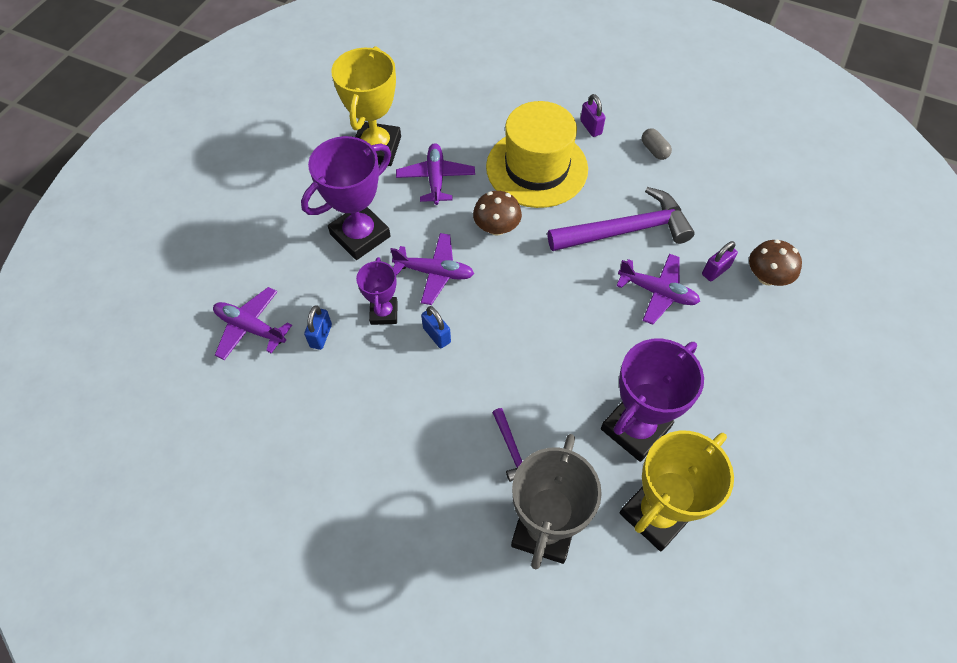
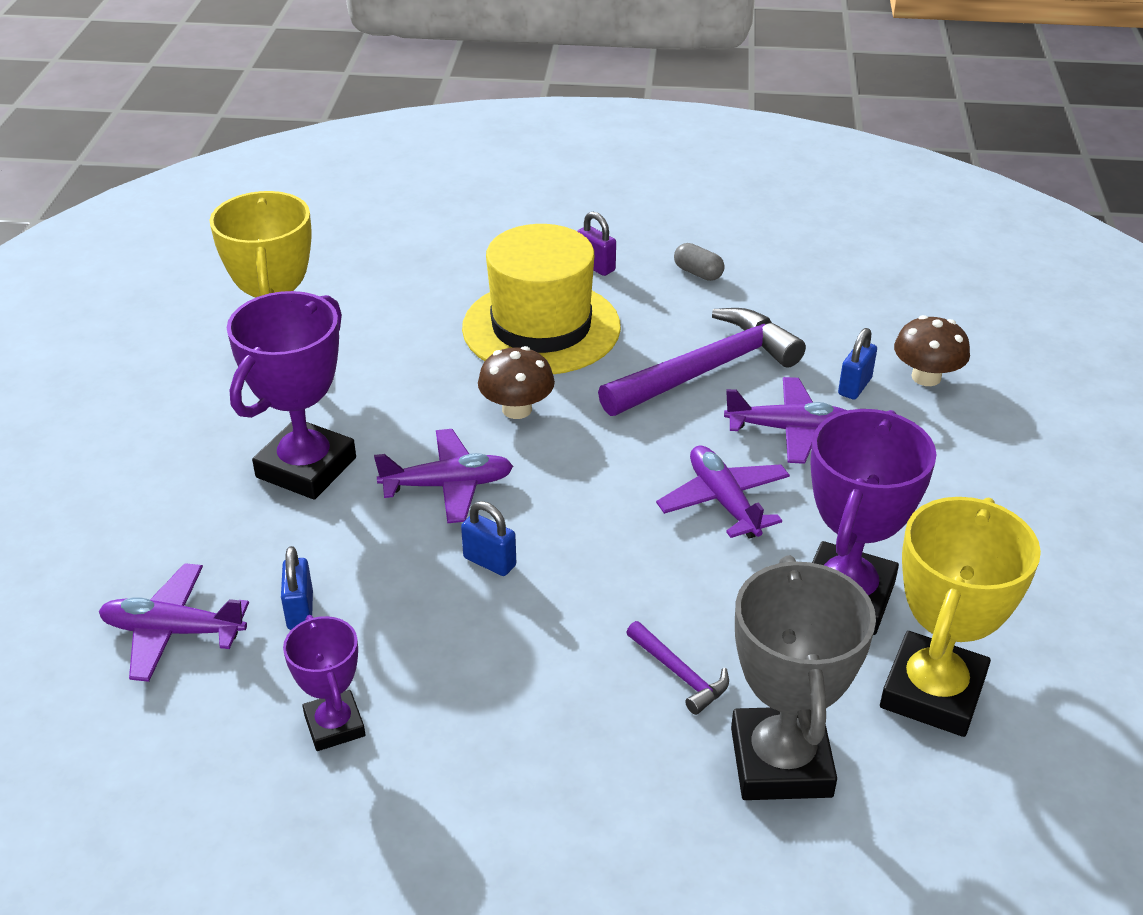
camera: 20 degrees left, 20 degrees down
(384, 313) = (391, 555): purple trophy -> purple trophy (334, 725)
(436, 179) = (394, 372): purple plane -> purple plane (724, 501)
(715, 271) = (854, 386): purple padlock -> blue padlock

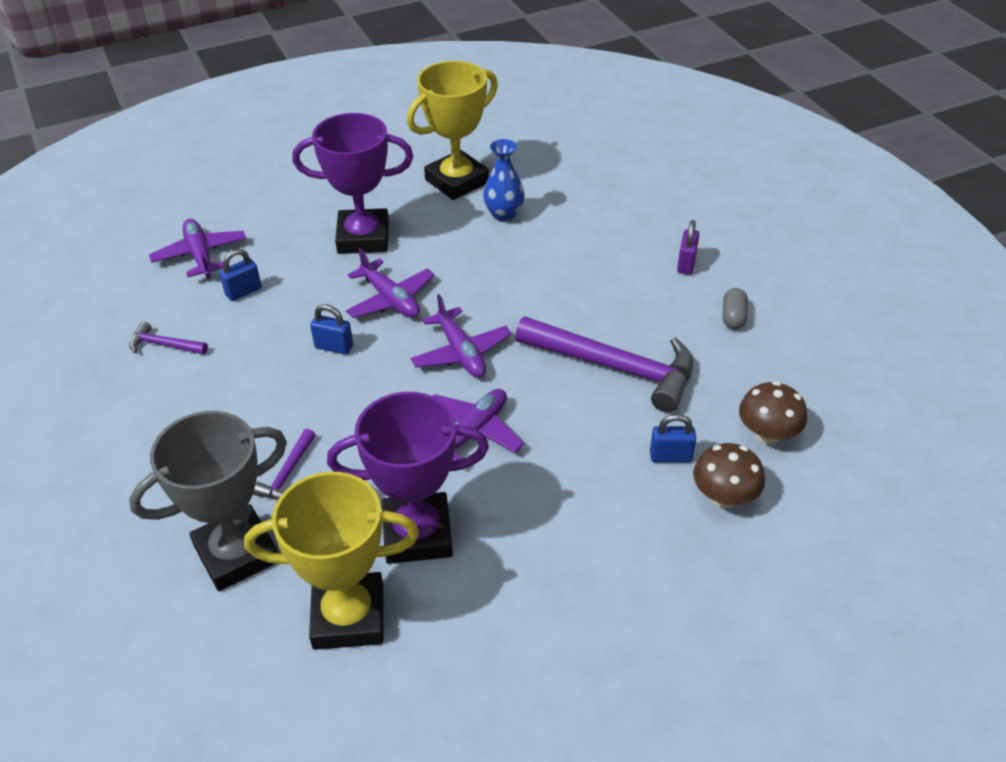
camera: 60 degrees right, 5 degrees up
(334, 725) = (164, 345): purple trophy -> purple hammer
(387, 346) = (504, 215): none -> blue vase
(489, 562) = (334, 347): blue padlock -> blue padlock turned 75 degrees counterclockwise
(517, 409) = (489, 296): brown mushroom -> brown mushroom (767, 434)
(541, 327) = (587, 269): yellow hat -> none
(789, 429) = (583, 437): purple plane -> purple plane (461, 352)

